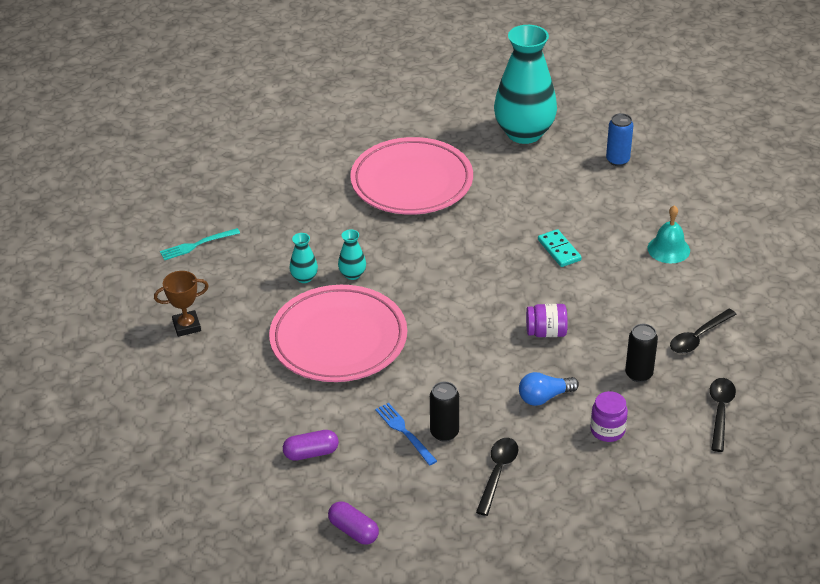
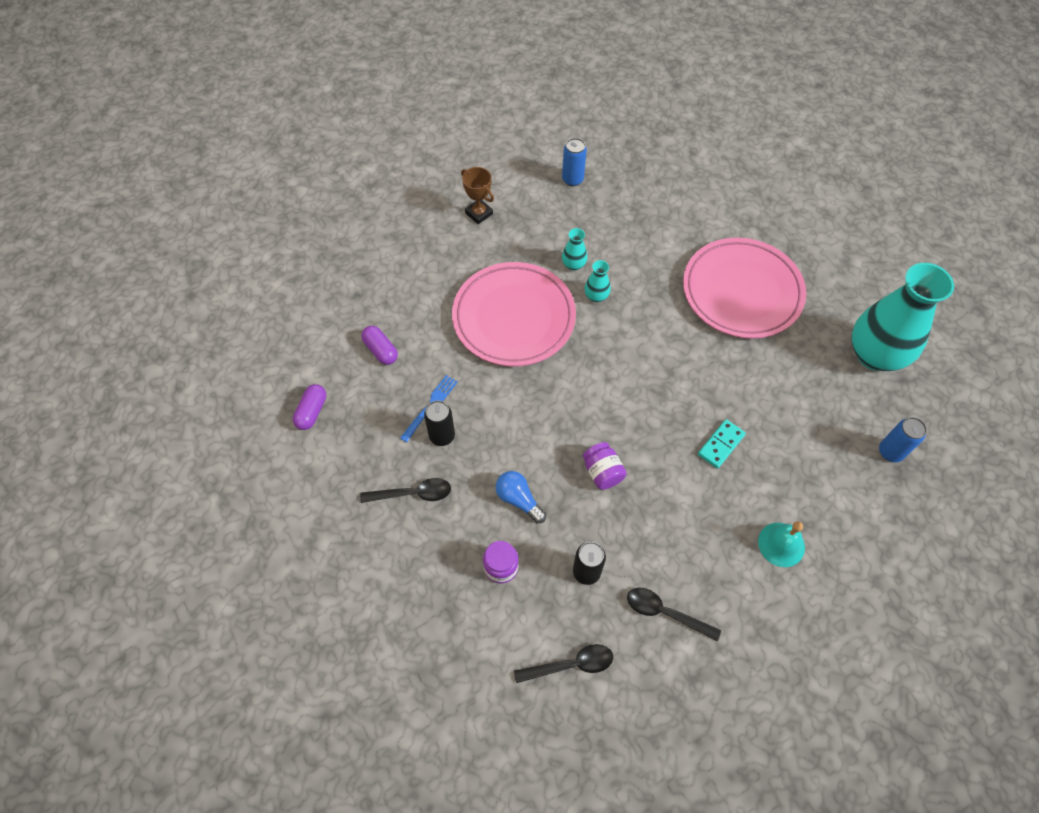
camera: 65 degrees right, 20 degrees up
(197, 245) = (572, 179): turquoise fork -> blue can

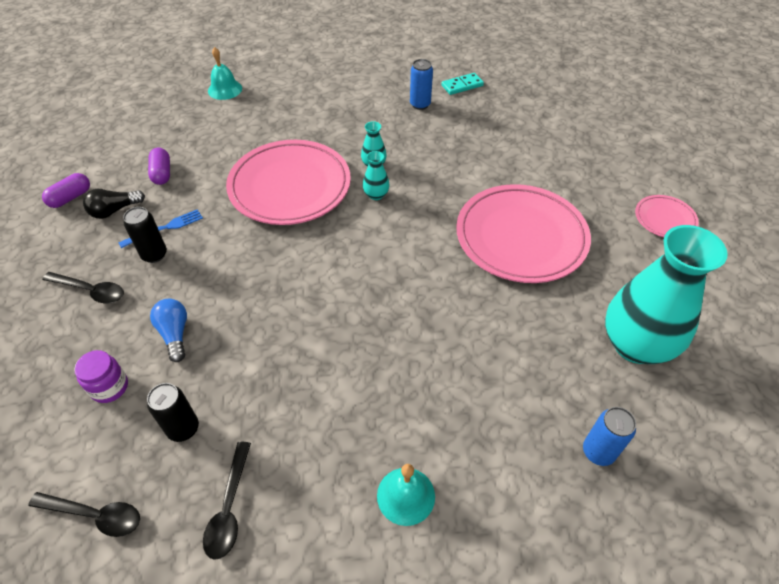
camera: 25 degrees right, 10 degrees down
(367, 229) = (225, 89): none -> turquoise bell
(367, 408) = (114, 210): none -> black light bulb
(479, 213) = (321, 105): brown trophy -> none
(602, 472) = (270, 342): purple jar -> none
(665, 612) = (229, 508): black spoon -> black spoon turned 135 degrees counterclockwise
(721, 444) = (407, 365): turquoise domino -> turquoise domino (462, 85)
(843, 229) = (664, 219): none -> pink plate

